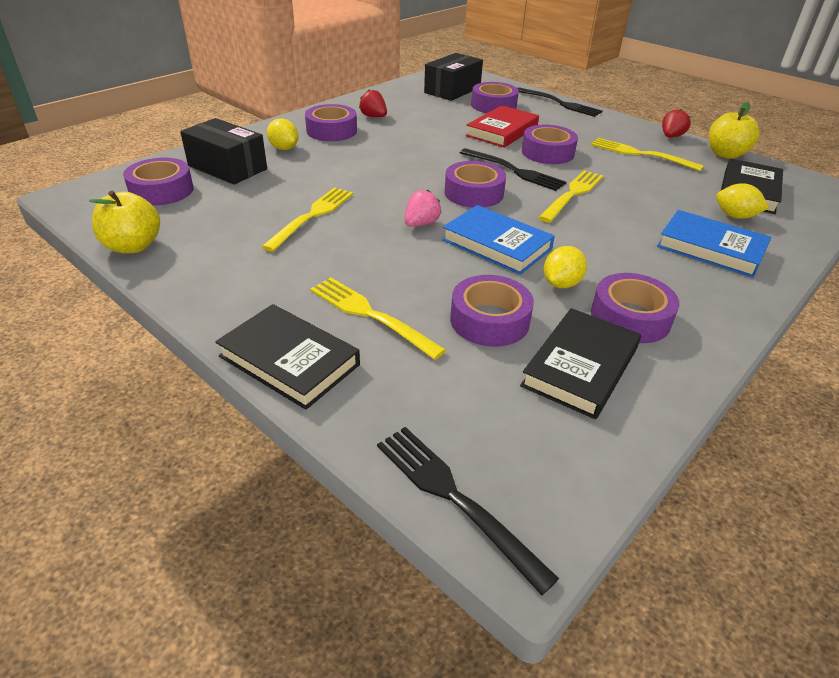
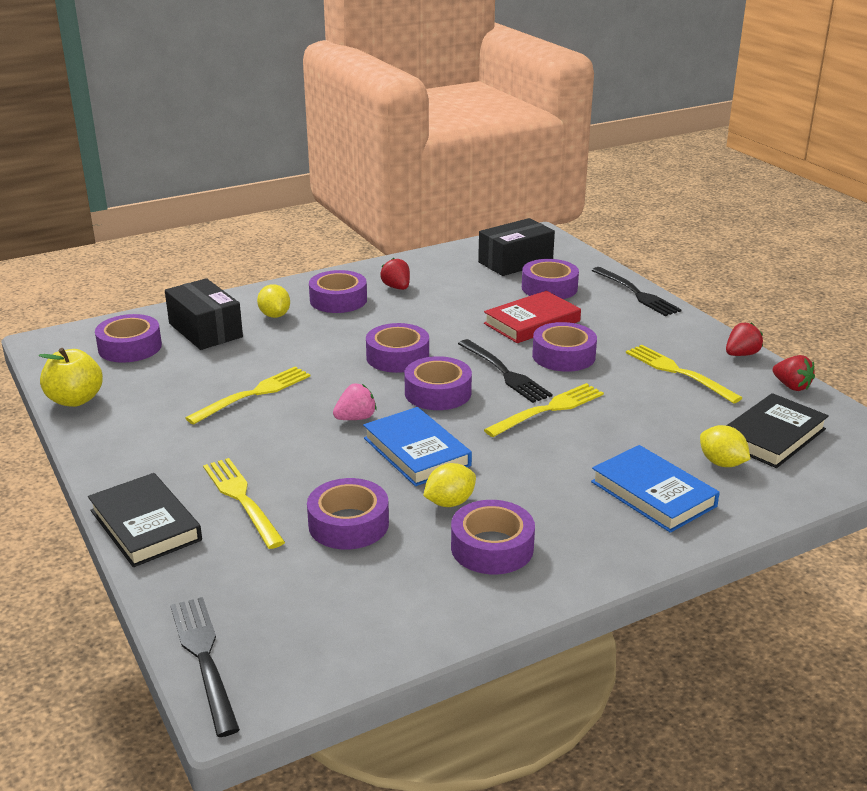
camera: 20 degrees right, 10 degrees down
(417, 169) = (397, 357): none -> purple tape
(580, 367) = (400, 582): black book -> none
(725, 154) = (791, 386): yellow apple -> red strawberry

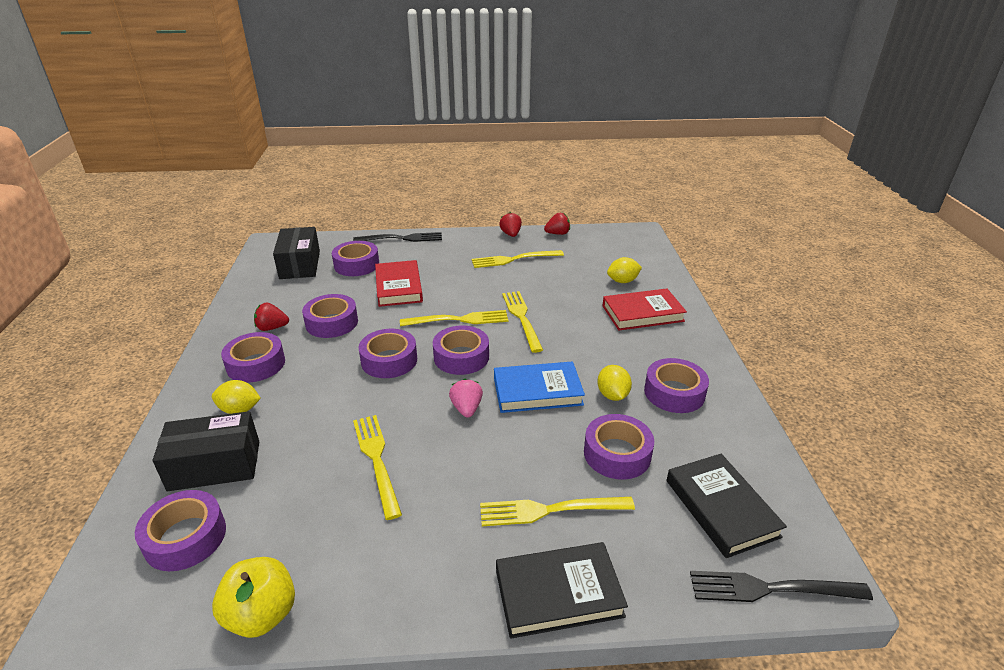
camera: 65 degrees left, 5 degrees up
(505, 373) = (459, 320): black fork -> yellow fork
(563, 356) = (457, 290): purple tape -> purple tape (332, 323)
(653, 494) = (642, 313): blue book -> red book
(772, 436) = (604, 257): black book -> black book (721, 508)

